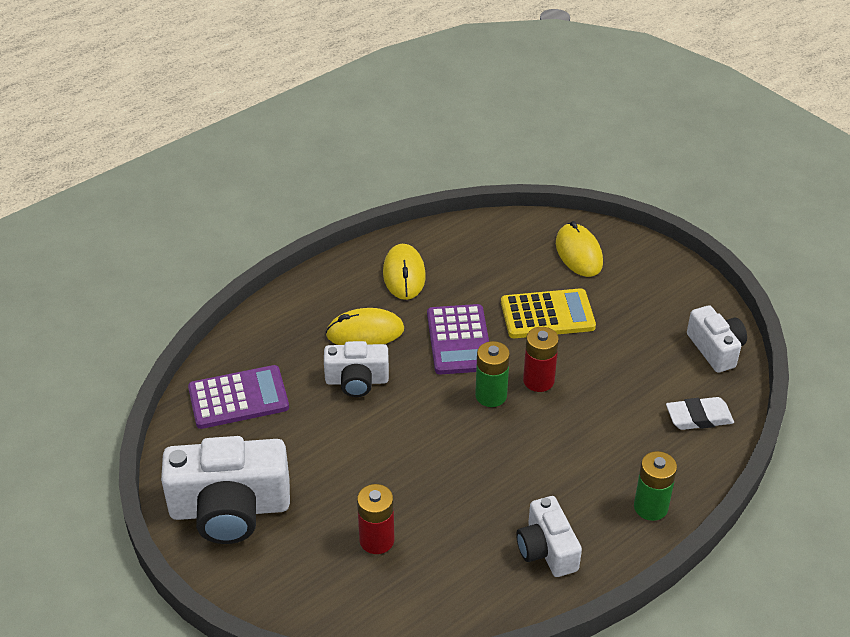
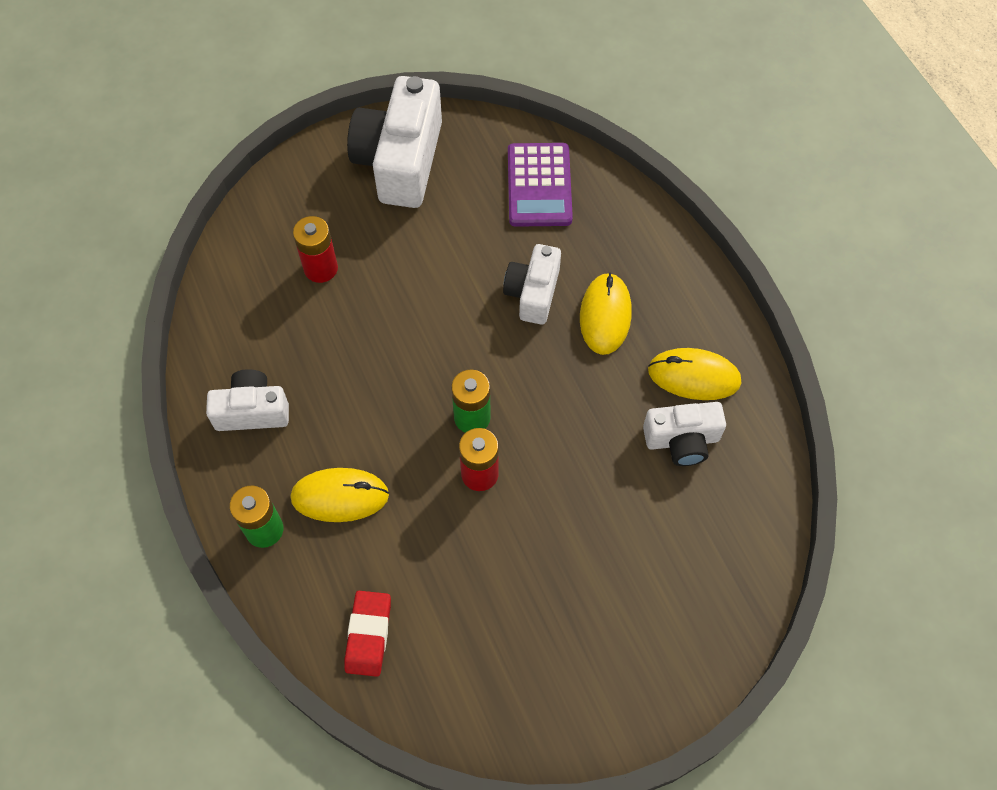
camera: 105 degrees right, 20 degrees up
(459, 340) = (567, 408): purple calculator -> none
(547, 315) = (585, 518): yellow calculator -> none
(578, 253) = (692, 595): yellow mouse -> yellow mouse (340, 496)
(699, 417) = (368, 635): white eraser -> red eraser
(715, 349) = (471, 705): white camera -> white camera (682, 440)

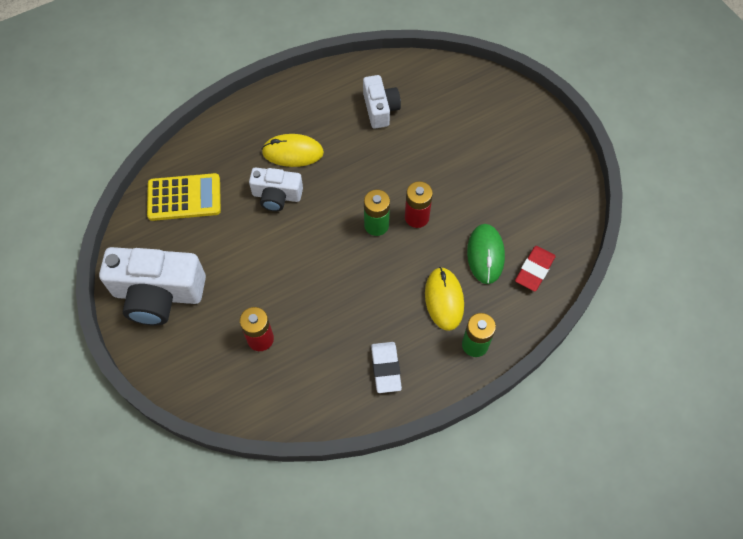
camera: 95 degrees left, 0 degrees up
(252, 411) = (386, 368): white camera -> white eraser
(368, 635) = (534, 270): red eraser -> red eraser turned 60 degrees counterclockwise
(404, 565) = (485, 255): none -> green mouse
(539, 185) = (184, 197): purple calculator -> yellow calculator
(694, 376) = (335, 103): yellow mouse -> none

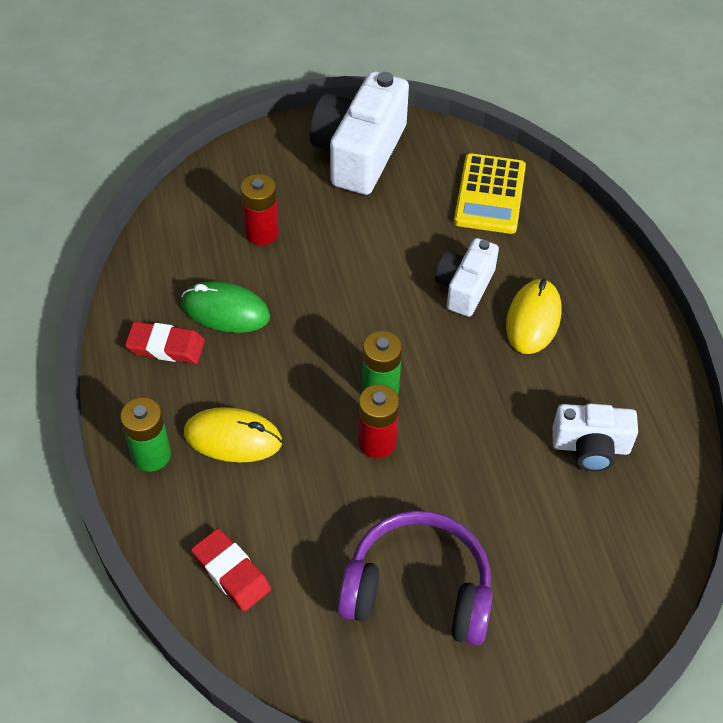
camera: 105 degrees right, 10 degrees down
(386, 368) = (166, 346): white eraser -> red eraser
(485, 255) = (282, 513): green mouse -> green mouse (225, 311)
(505, 174) = (418, 590): none -> purple headphones

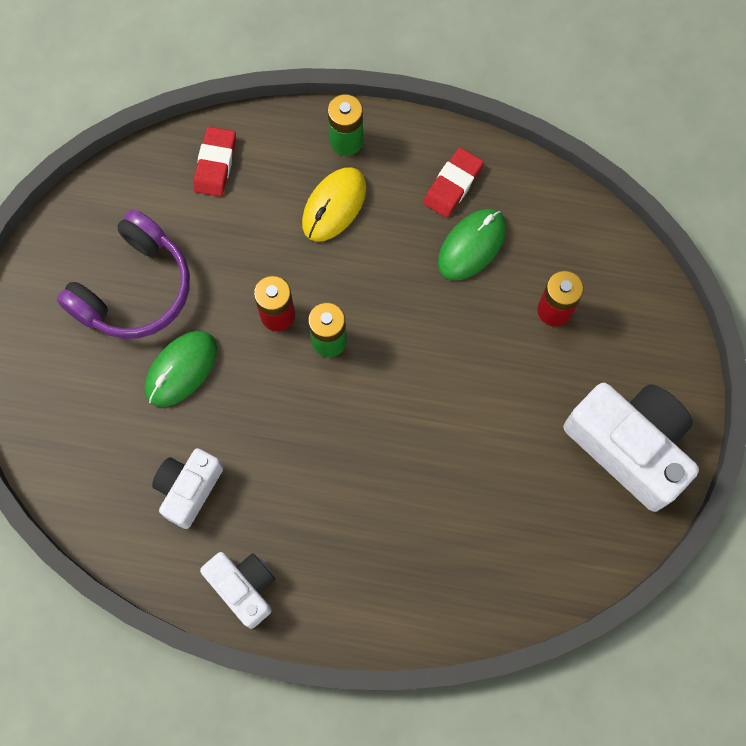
camera: 115 degrees right, 20 degrees up
(231, 572) = (215, 164): red eraser -> red eraser turned 60 degrees counterclockwise
(464, 287) = (408, 467): white camera -> white camera (244, 587)
(480, 504) = (181, 369): none -> green mouse
(490, 194) = (518, 553): yellow calculator -> none
(533, 319) = (344, 512): yellow mouse -> none

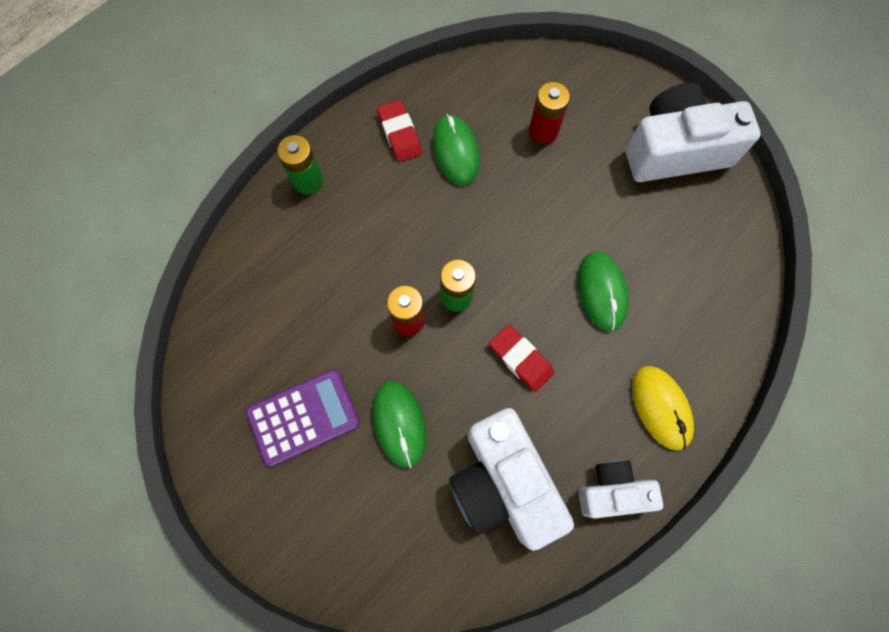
camera: 55 degrees left, 0 degrees up
(134, 288) = (303, 417): purple headphones -> purple calculator
(189, 489) = (503, 482): white camera -> white camera, size x1.73
(215, 164) = (249, 286): red eraser -> red eraser (521, 359)
(334, 206) = (352, 223): yellow mouse -> yellow mouse (661, 407)
(426, 466) = (601, 292): none -> green mouse

